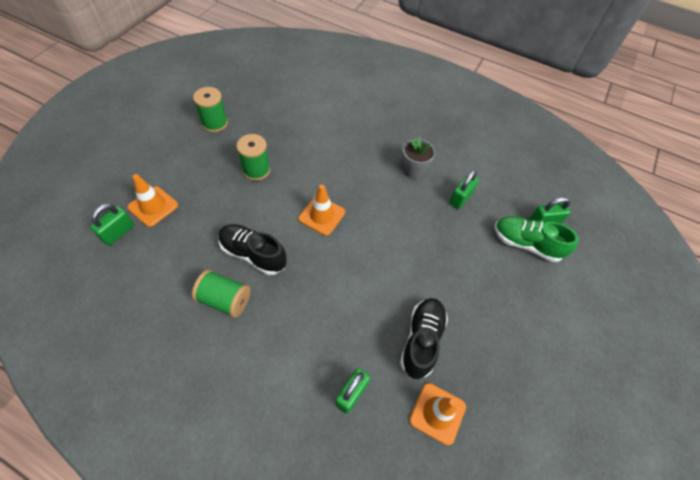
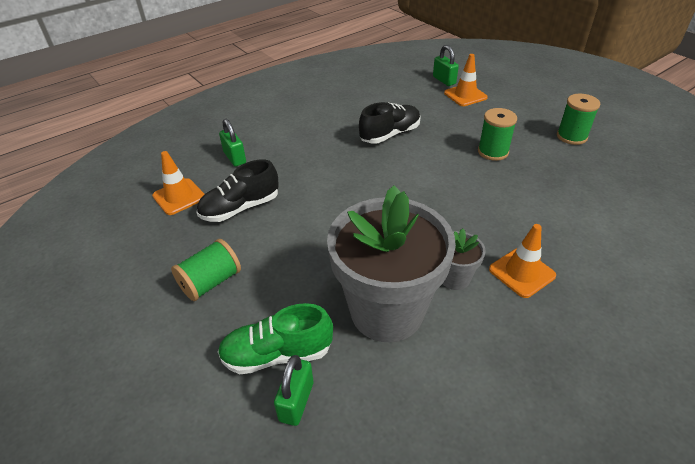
camera: 120 degrees right, 15 degrees down
(225, 300) = (355, 116): green spool -> green spool (211, 282)
(322, 215) = (414, 181): orange traffic cone -> orange traffic cone (522, 272)
(421, 340) = (240, 208): black shoe -> black shoe turned 105 degrees clockwise
(460, 198) = (387, 311): green padlock -> grey flower pot
(526, 244) = (277, 354): green shoe -> green shoe turned 150 degrees counterclockwise

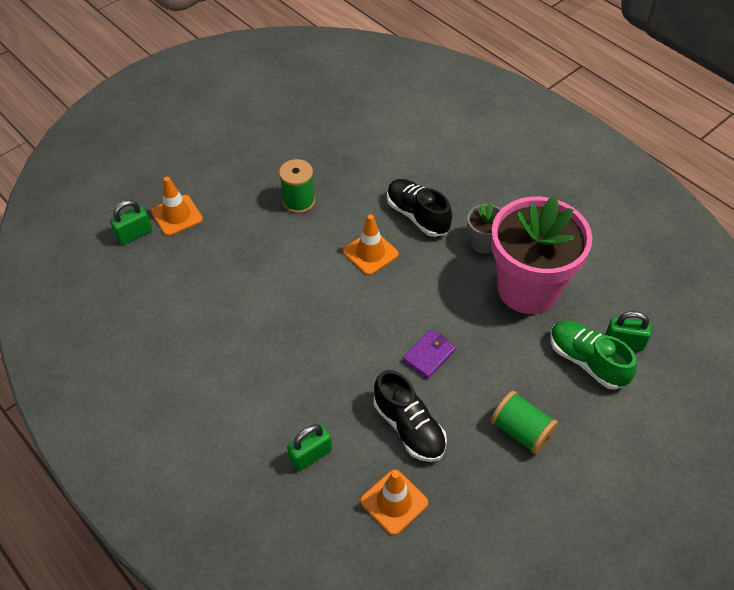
camera: 95 degrees left, 10 degrees up
(277, 354) = (587, 361): green shoe -> green shoe turned 150 degrees clockwise
(310, 224) = (429, 355): none -> purple wallet
(387, 311) = (528, 289): grey flower pot -> pink flower pot
(390, 134) = (262, 290): black shoe -> black shoe (417, 216)
(522, 272) = (470, 200): orange traffic cone -> orange traffic cone (370, 253)
(571, 136) = (272, 138): green spool -> none

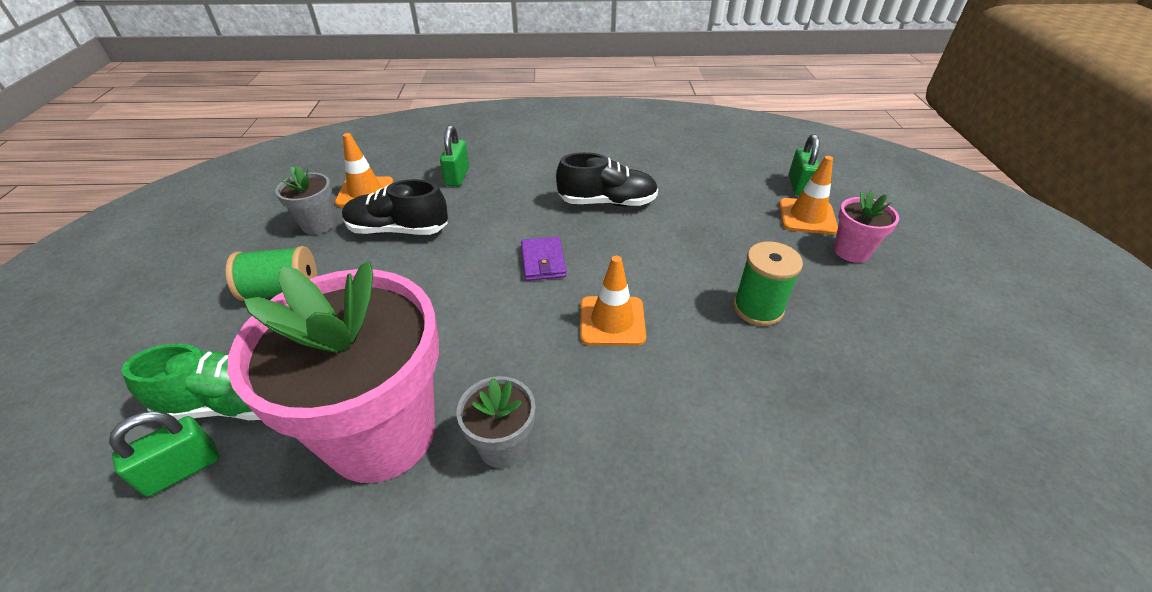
camera: 130 degrees right, 10 degrees down
(202, 183) = (851, 251): none -> pink flower pot
(417, 216) = (627, 407): black shoe -> black shoe (607, 202)
(429, 355) = (436, 283): purple wallet -> purple wallet (543, 261)
(457, 488) = (318, 224): none -> grey flower pot

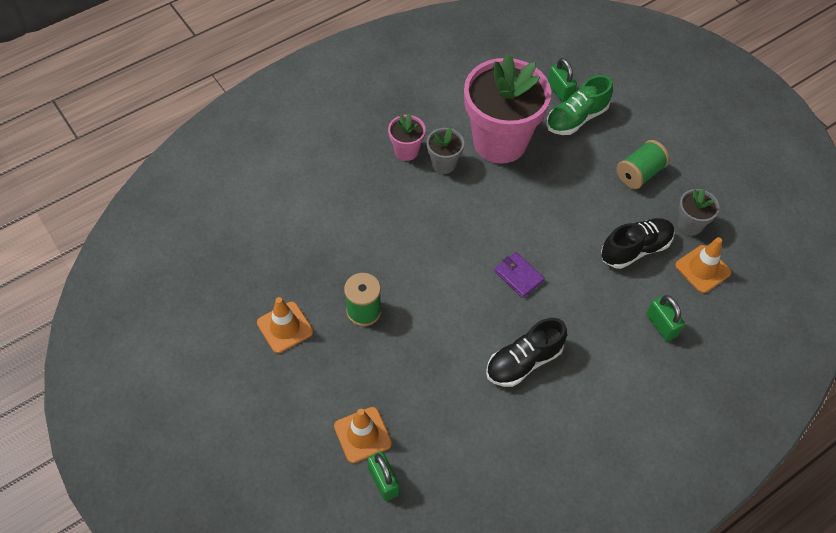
camera: 145 degrees right, 15 degrees up
(182, 470) = (560, 91): green padlock -> green padlock turned 45 degrees counterclockwise
(612, 321) = (443, 254): orange traffic cone -> orange traffic cone (285, 327)
(851, 251) = (318, 406): pink flower pot -> pink flower pot (406, 151)

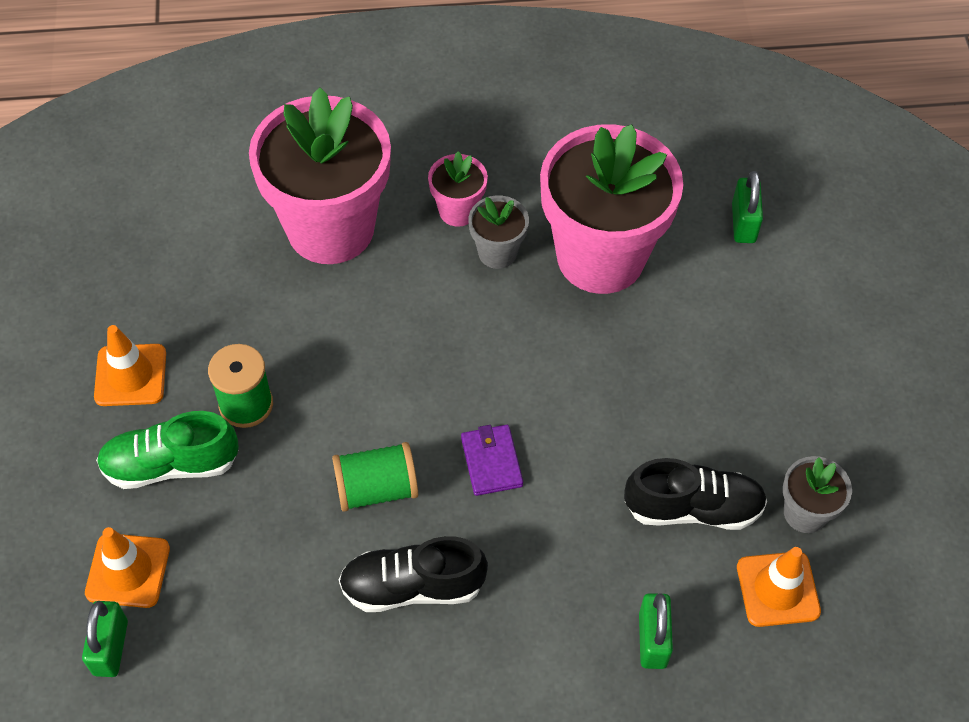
camera: 30 degrees right, 0 degrees up
(342, 192) = (330, 228): none -> pink flower pot
(576, 118) = (740, 274): green shoe -> green shoe (171, 464)
(639, 174) = (780, 399): green spool -> green spool (376, 488)

